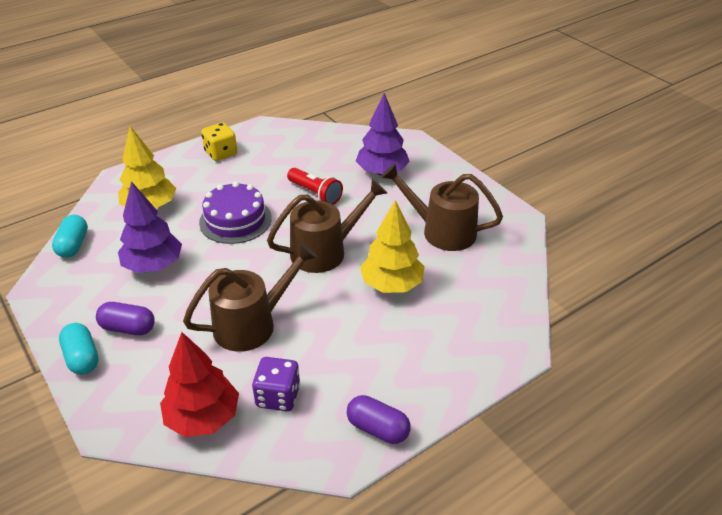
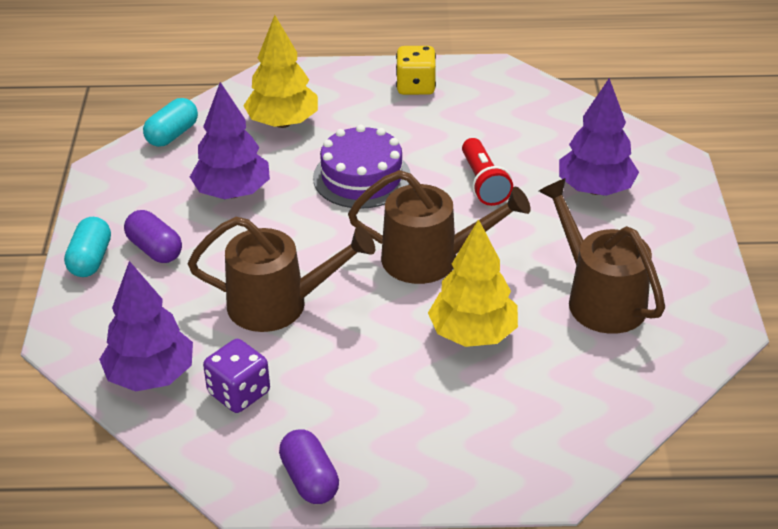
camera: 35 degrees right, 0 degrees up
(203, 418) = (150, 376): red tree -> purple tree

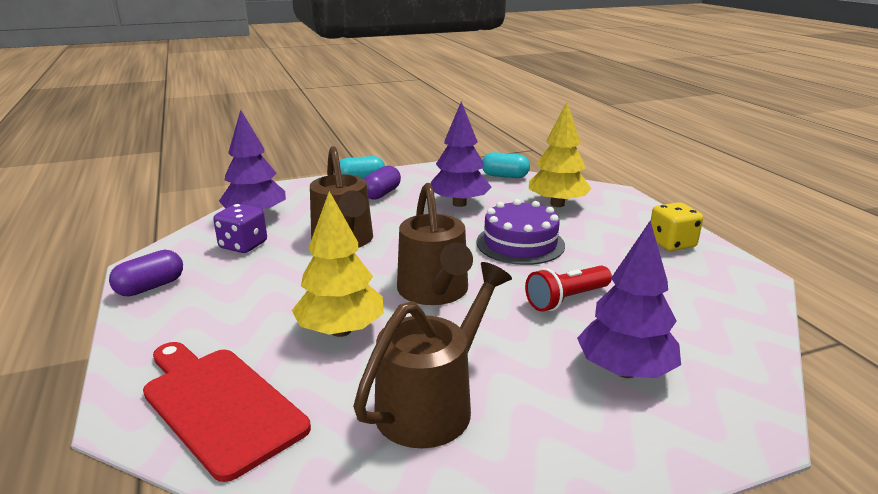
camera: 70 degrees right, 15 degrees down
(558, 423) = (219, 405): none -> red cutting board

